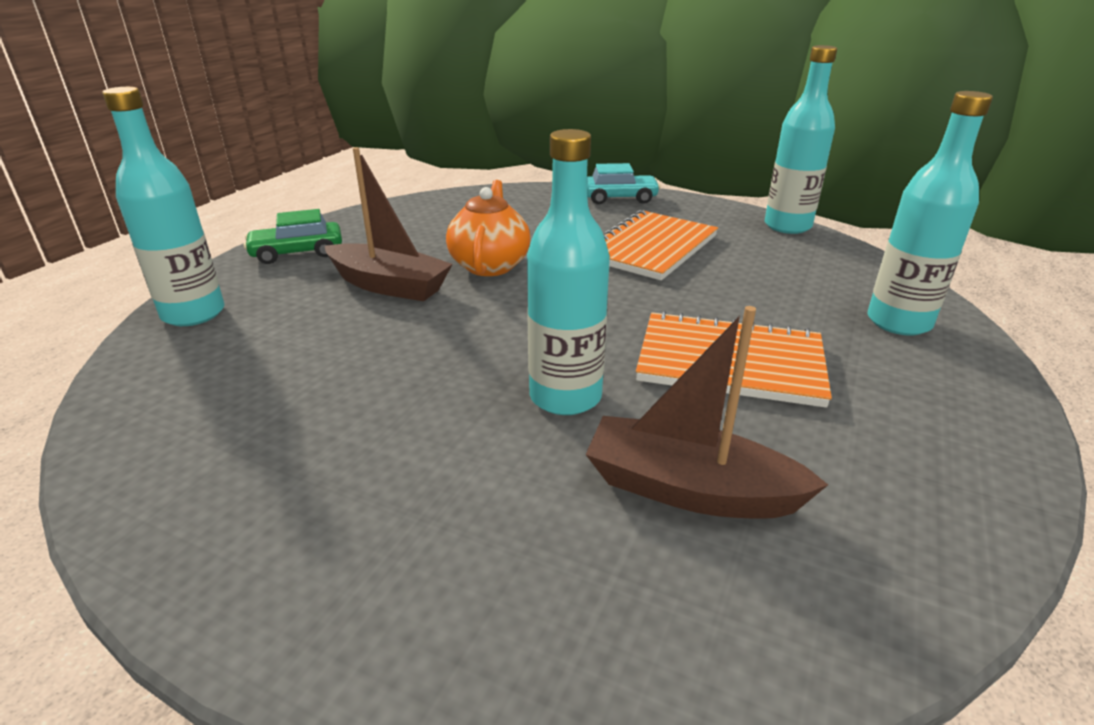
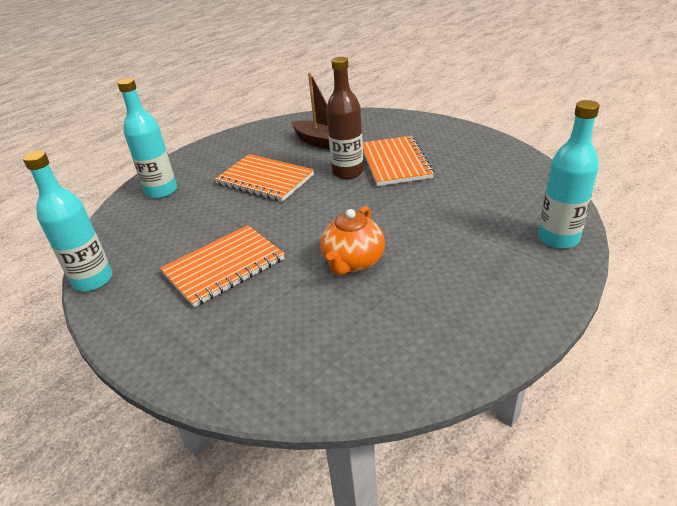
camera: 160 degrees left, 5 degrees up
(297, 253) = (514, 299): green car -> none
(389, 285) = (429, 249): brown boat -> none
(462, 434) = (395, 163): none -> orange notebook
(565, 397) = (348, 172): turquoise bottle -> brown bottle
(619, 198) = (178, 356): turquoise car -> none

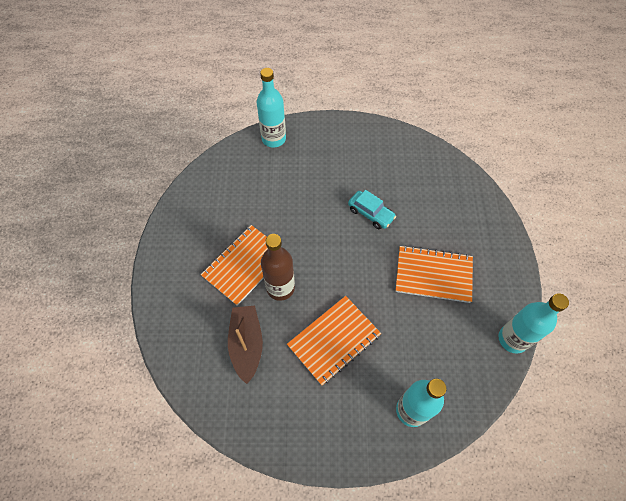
camera: 135 degrees left, 25 degrees up
(265, 179) = (334, 340): orange notebook -> orange notebook turned 60 degrees clockwise
(353, 262) = (370, 213): orange teapot -> turquoise car

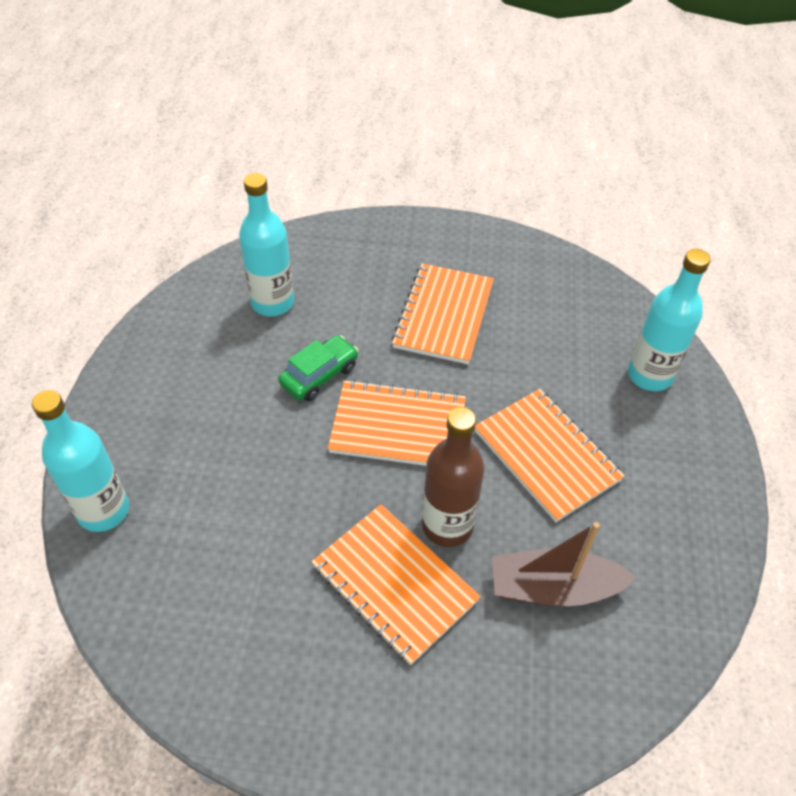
camera: 85 degrees left, 10 degrees down
(341, 257) = (398, 427): none -> orange notebook
(370, 213) = (319, 375): turquoise car -> green car
(512, 339) = (546, 253): turquoise bottle -> turquoise bottle (272, 303)

